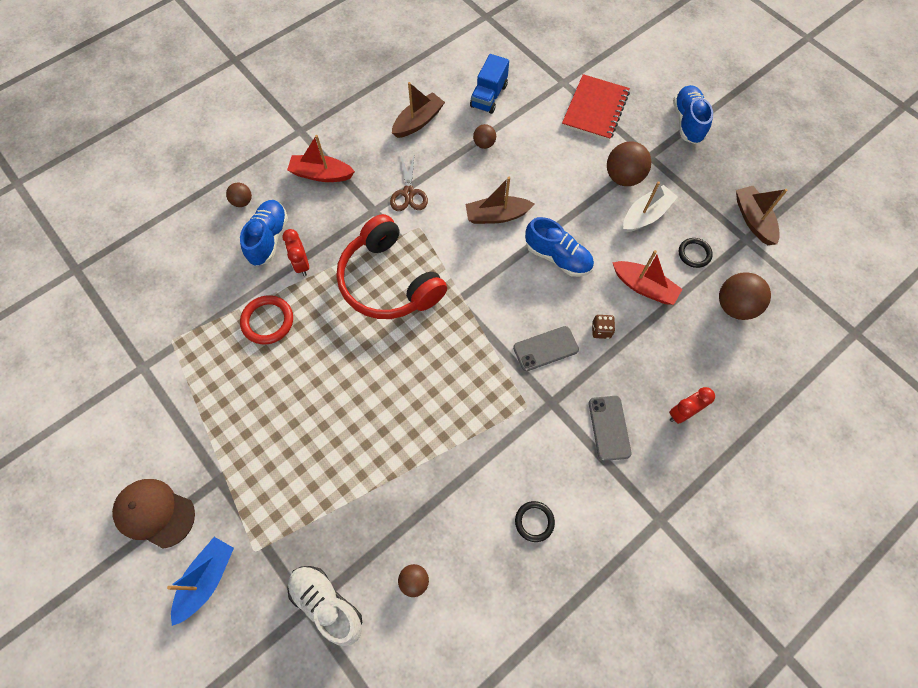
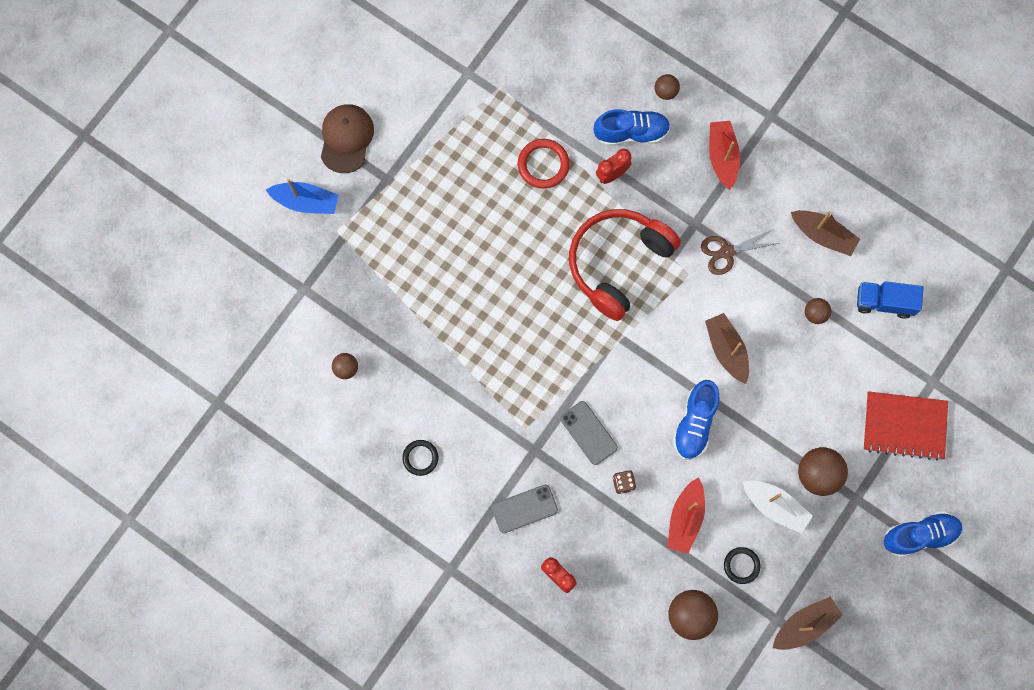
camera: 75 degrees right, 10 degrees up
(327, 604) = (311, 303): white shoe -> none

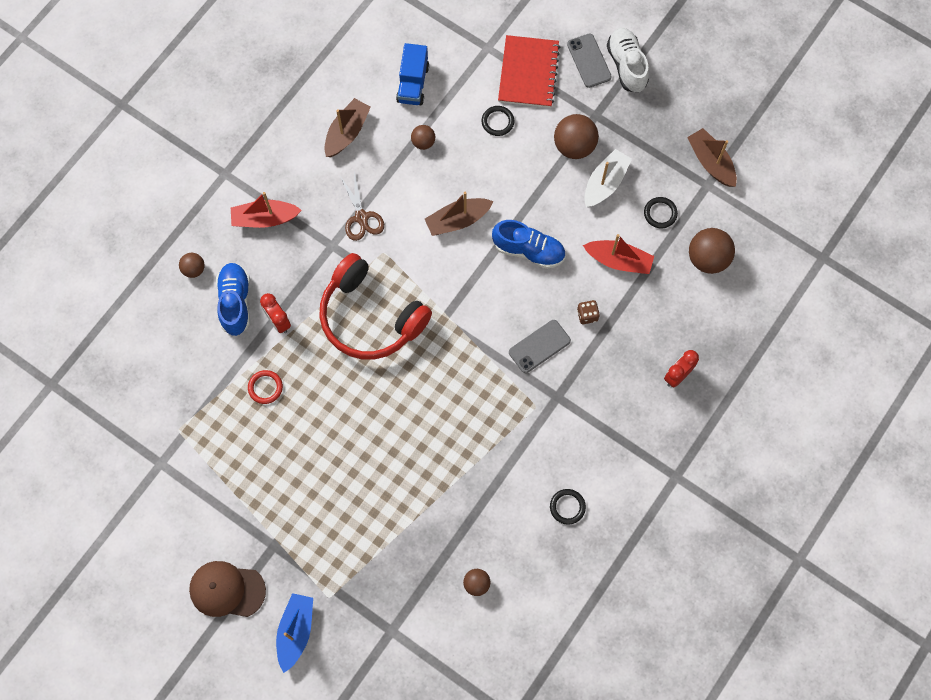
camera: 90 degrees left, 5 degrees down
(524, 508) = (614, 406): grey phone -> grey phone (589, 61)
(543, 165) = (265, 387): red ring -> red ring, size x0.66
(843, 392) = (497, 122): none -> black ring
(919, 535) = (626, 65): blue shoe -> white shoe

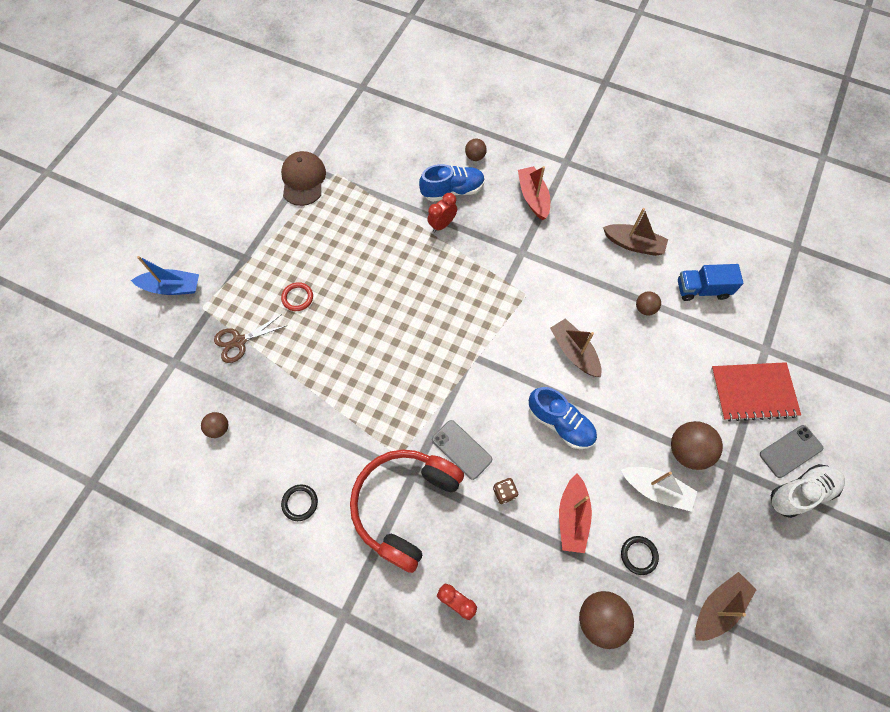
camera: 80 degrees right, 5 degrees down
(227, 590) = (206, 231): brown cap -> brown cap (303, 180)
(265, 387) = (381, 226): red ring -> red ring (297, 298)
(361, 217) = (554, 270): brown scissors -> brown scissors (239, 341)
(370, 317) = (460, 294): red headphones -> red headphones (404, 505)
(497, 122) = (689, 371): black ring -> none
(529, 250) = (560, 423): blue shoe -> blue shoe turned 60 degrees counterclockwise

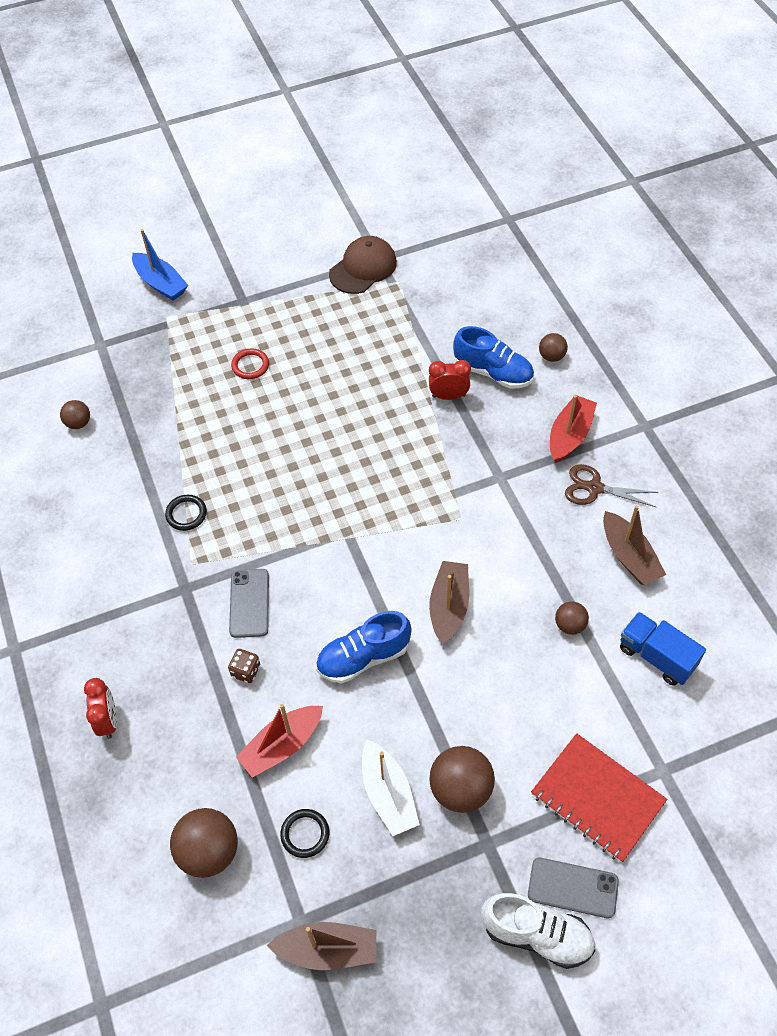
camera: 45 degrees right, 10 degrees down
(239, 341) = (166, 366): brown scissors -> brown scissors (594, 488)
(300, 503) = (75, 533): black ring -> black ring (186, 514)
(404, 505) = (152, 606): red headphones -> none
(560, 423) = (363, 657): blue shoe -> blue shoe turned 75 degrees clockwise

